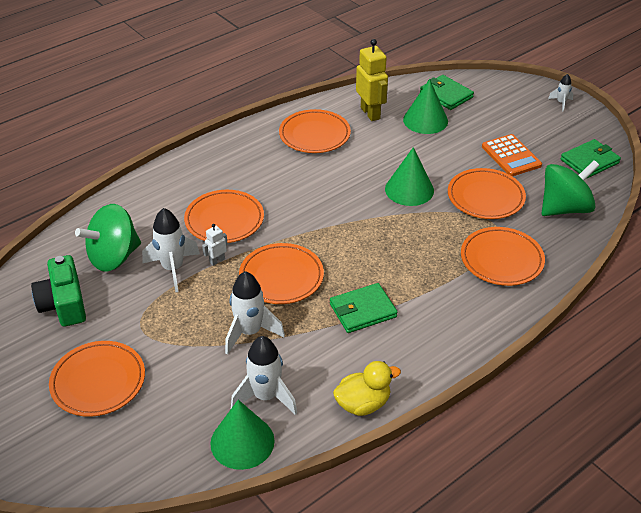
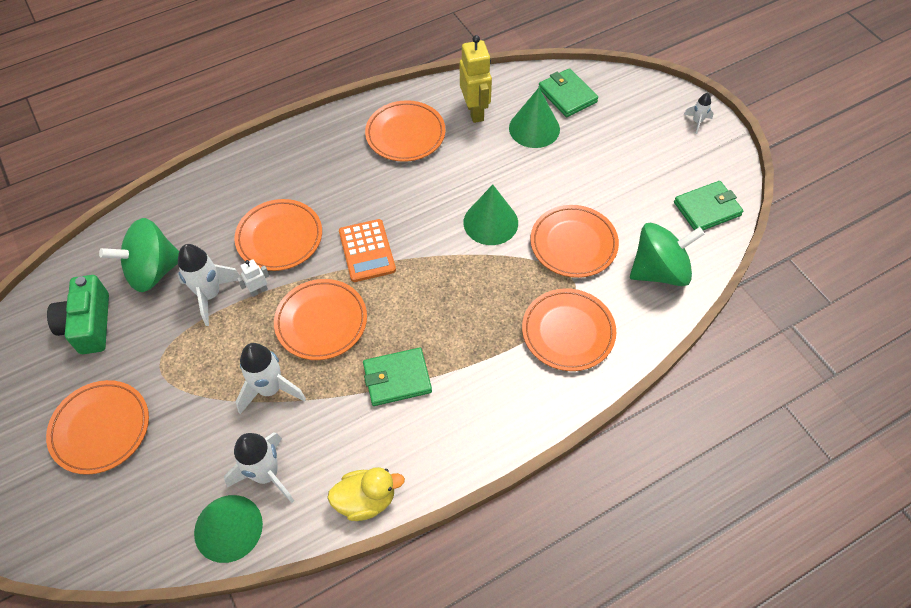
camera: 10 degrees right, 15 degrees up
(511, 156) = (618, 190): orange calculator -> orange calculator (367, 251)

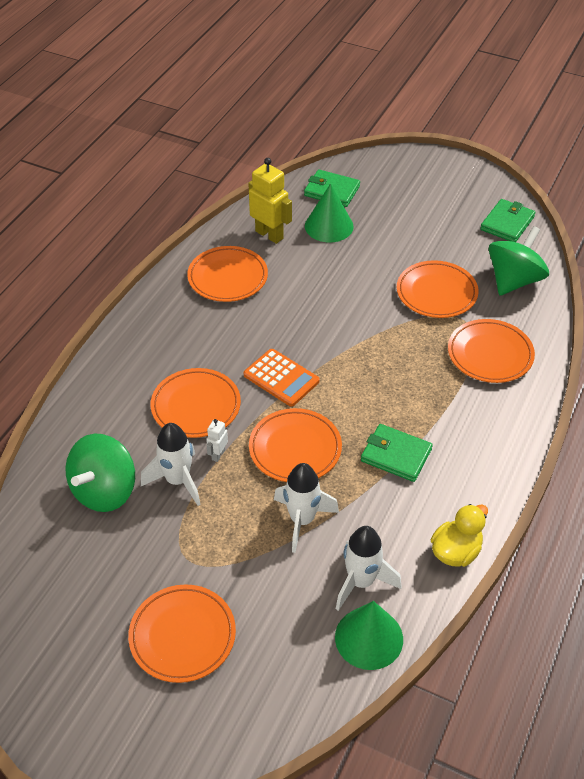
camera: 35 degrees left, 10 degrees down
(88, 324) = (85, 564): green camera -> none
(397, 378) = (396, 455): green wallet -> green wallet turned 75 degrees clockwise
(490, 222) = (360, 308): green cone -> none
(697, 122) = (445, 167): white rocket -> none

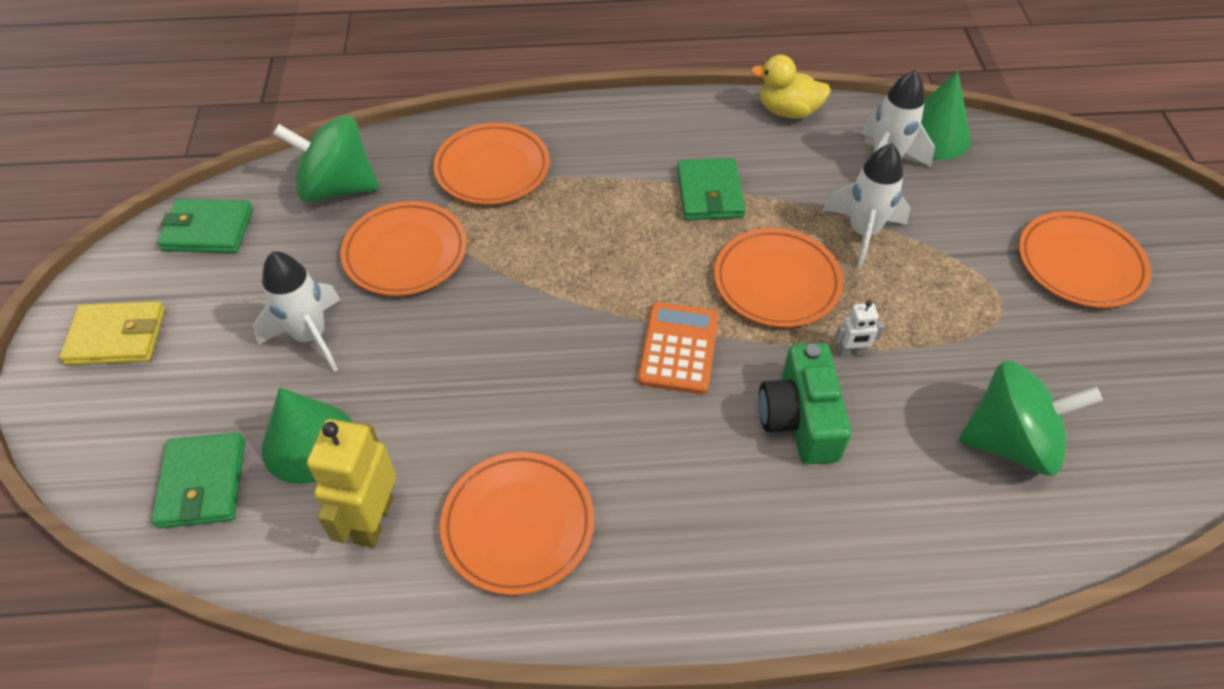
camera: 120 degrees left, 5 degrees up
(178, 481) = (923, 372): white rocket -> white rocket (311, 337)
(196, 406) = (800, 419): orange plate -> green camera
(444, 180) = (117, 337): none -> yellow wallet

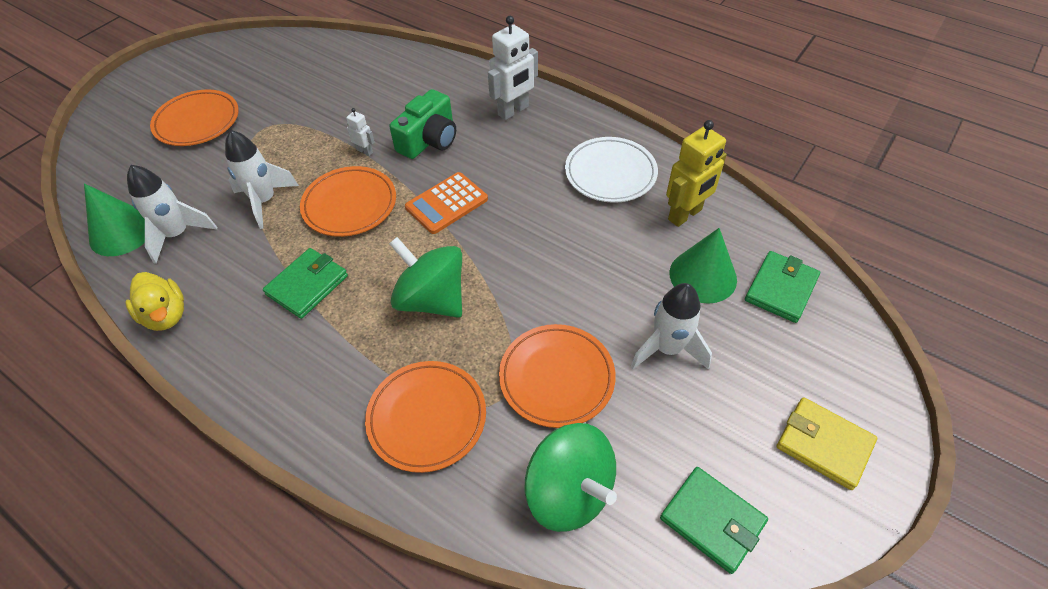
camera: 140 degrees left, 0 degrees up
(518, 525) = (610, 173): orange plate -> white plate
(749, 550) = (513, 111): none -> white robot
(1010, 442) = (355, 84): green spinning top -> green spinning top (432, 299)

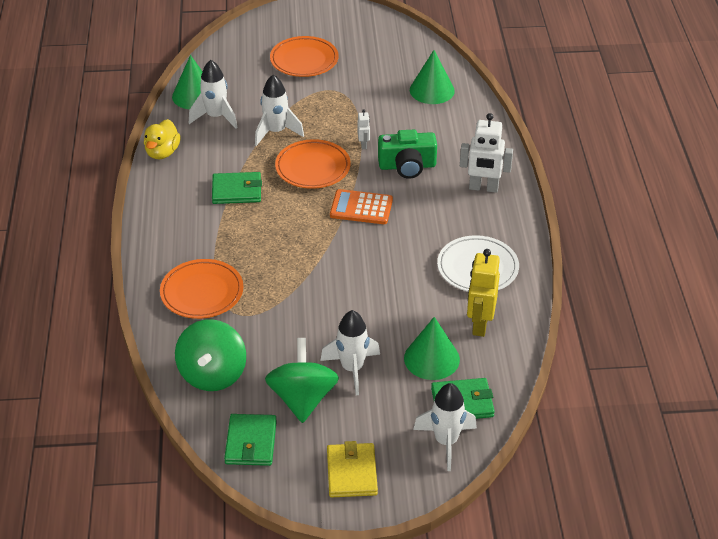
camera: 50 degrees right, 10 degrees down
(354, 69) = (432, 90): none -> green cone
(432, 299) = (281, 246): green spinning top -> green spinning top (302, 399)
(556, 377) = (280, 330): orange plate -> none
(685, 215) = (479, 324): yellow robot -> yellow robot turned 90 degrees clockwise
(827, 334) = (446, 442): none -> white rocket

